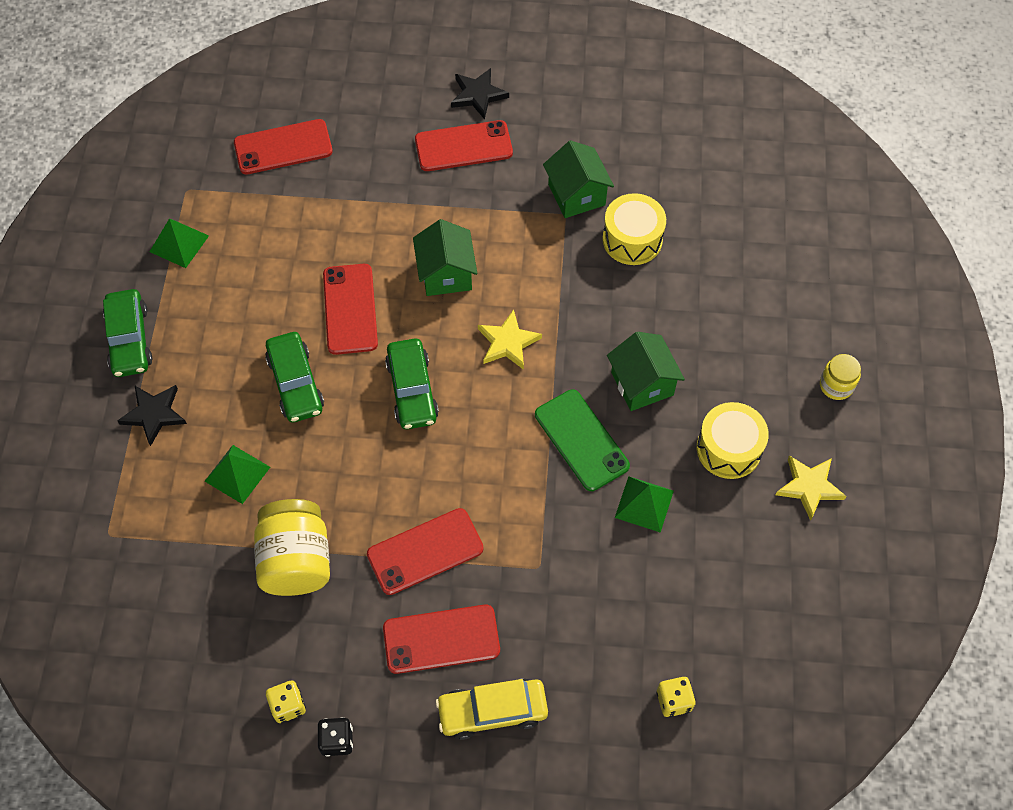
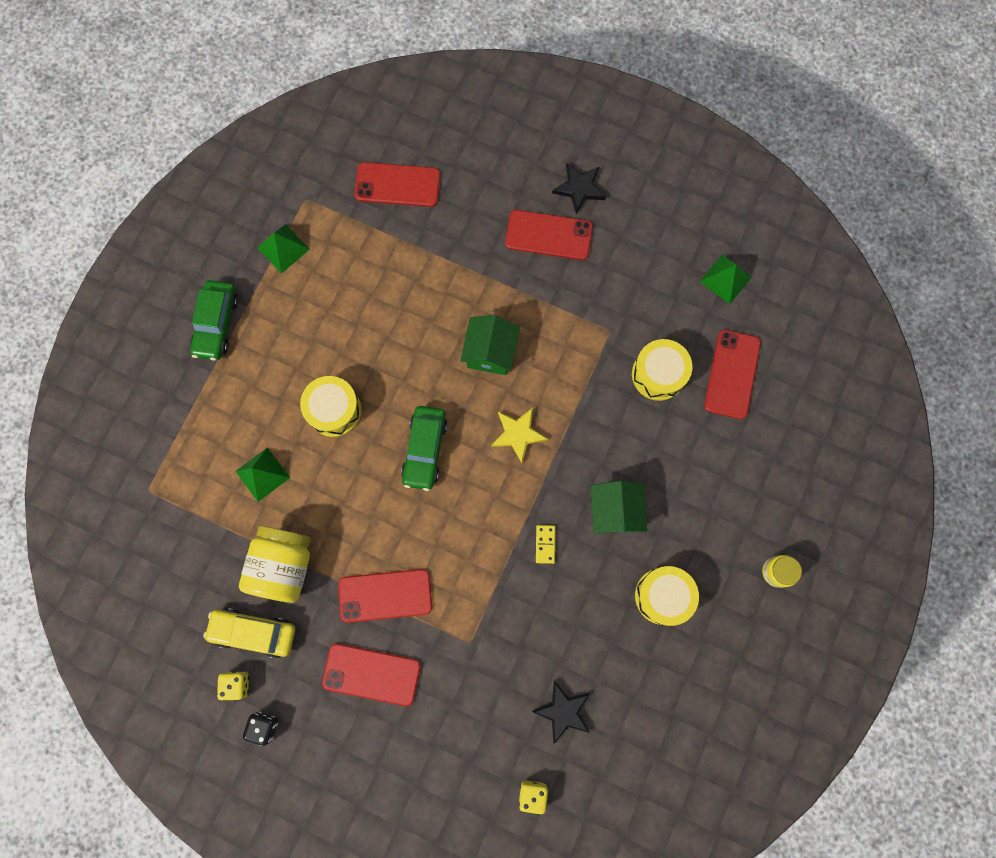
camera: 20 degrees right, 15 degrees up
(154, 414) = (215, 398): black star -> black star (563, 711)
(295, 383) = (334, 410): green car -> yellow drum
(350, 309) = (400, 358): red phone -> red phone (732, 374)
(492, 711) = (389, 748): yellow car -> yellow car (253, 632)
(576, 195) = (627, 315): green house -> none
(581, 440) = (545, 544): green phone -> yellow domino
(644, 504) = (574, 619): green pyramid -> green pyramid (725, 279)
(809, 487) = (715, 654): yellow star -> none

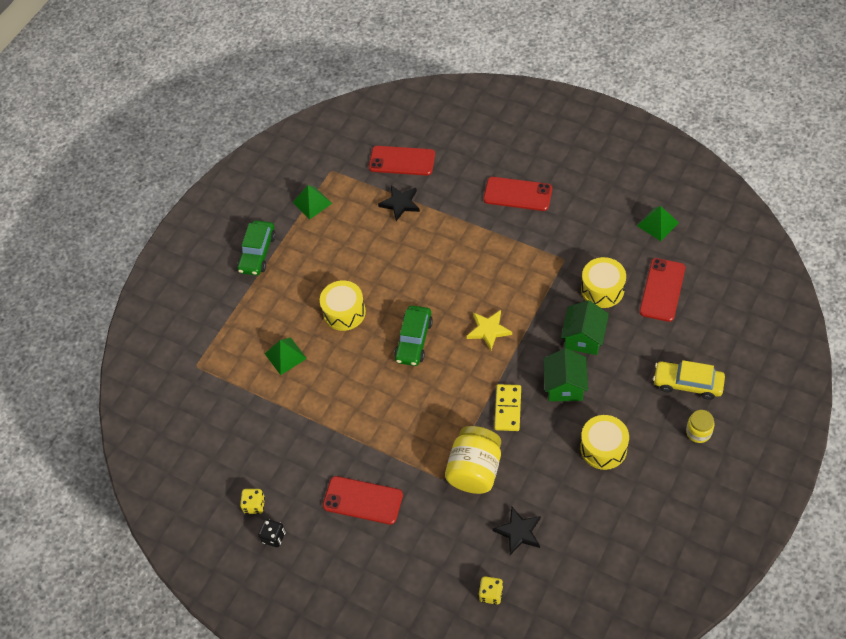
camera: 10 degrees right, 20 degrees down
(253, 632) = (270, 468): yellow car -> yellow car (687, 383)
(283, 566) = (297, 420): yellow jar -> yellow jar (475, 470)
(385, 595) = (377, 443): red phone -> none
(490, 352) = (469, 273): green house -> green house (583, 338)
(545, 544) = (507, 408): yellow domino -> yellow domino, size x1.62
(579, 188) = (542, 163): black star -> black star (400, 204)

